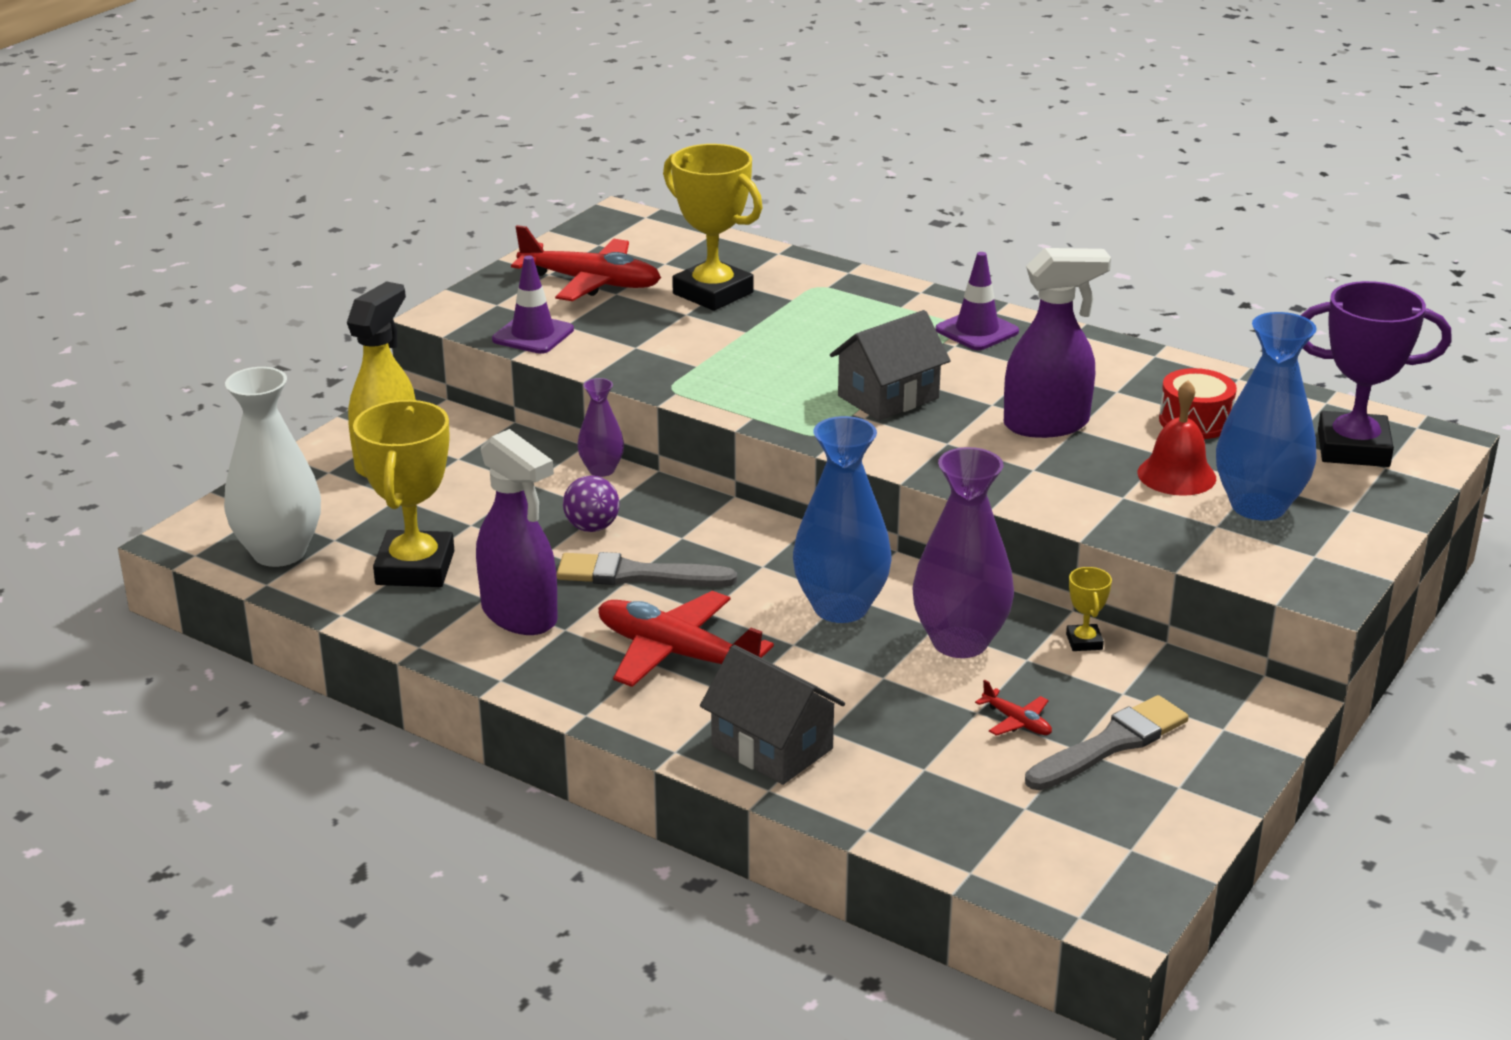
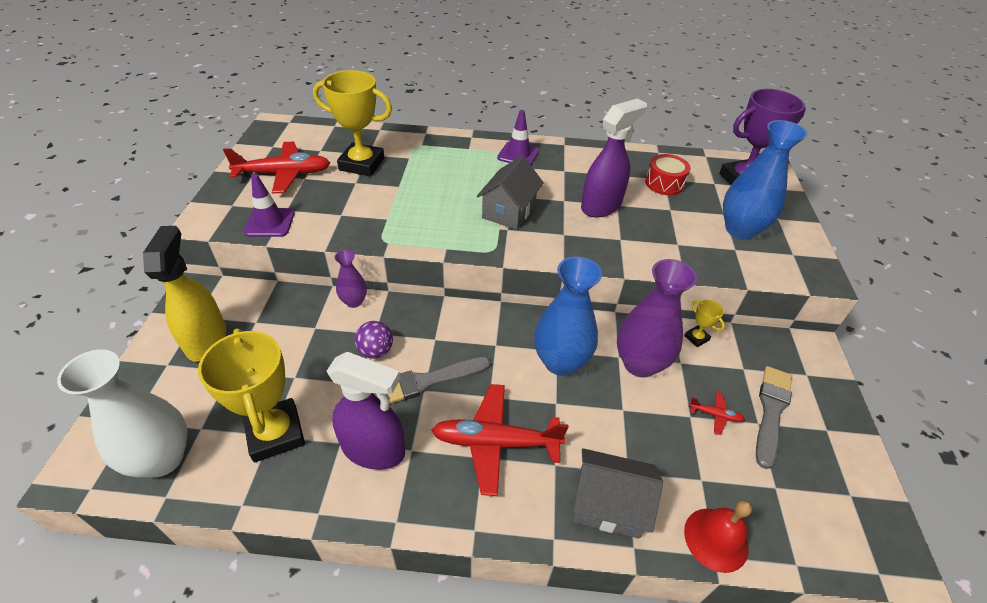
camera: 30 degrees left, 15 degrees up
(1176, 475) = (688, 221): red bell -> red bell (716, 539)

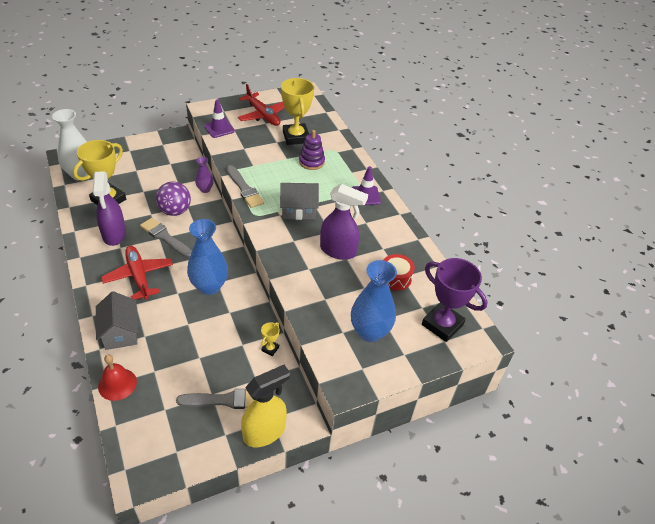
camera: 60 degrees right, 0 degrees up
(206, 340) = (150, 154): yellow spray bottle -> yellow spray bottle (265, 432)
(376, 351) = (175, 211): purple ball -> purple ball, size x1.57
(424, 169) = (311, 162): none -> purple stacking toy
(431, 242) = (244, 189): none -> grey brush
(640, 363) = (229, 324): purple vase -> none
(715, 415) = (206, 370): red plane -> none

